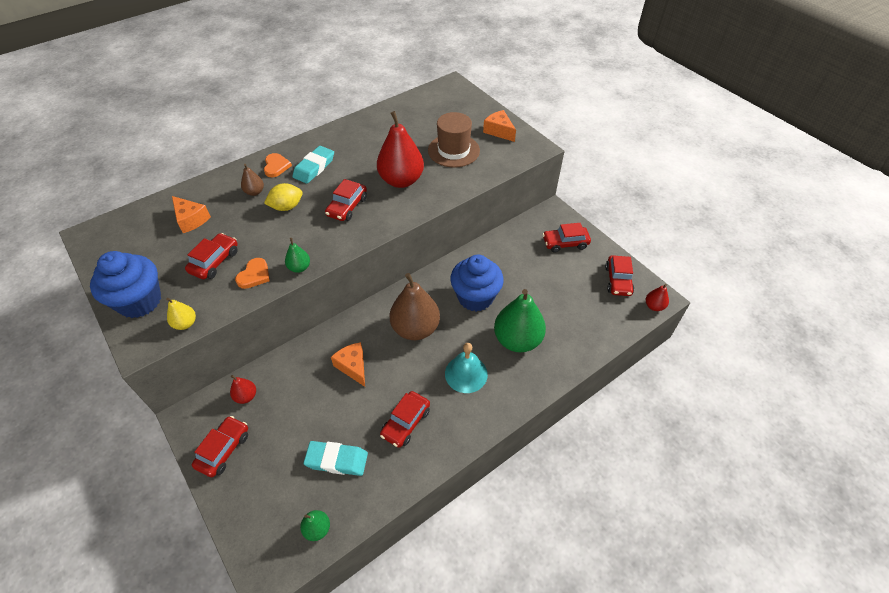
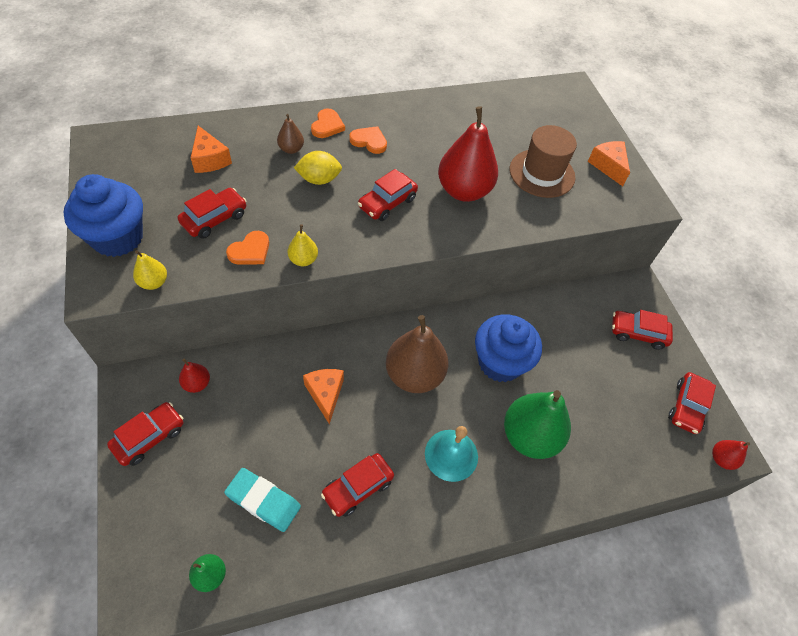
camera: 15 degrees right, 5 degrees up
(299, 267) = (303, 260): green pear -> yellow pear
(314, 167) = (369, 141): turquoise eraser -> orange heart

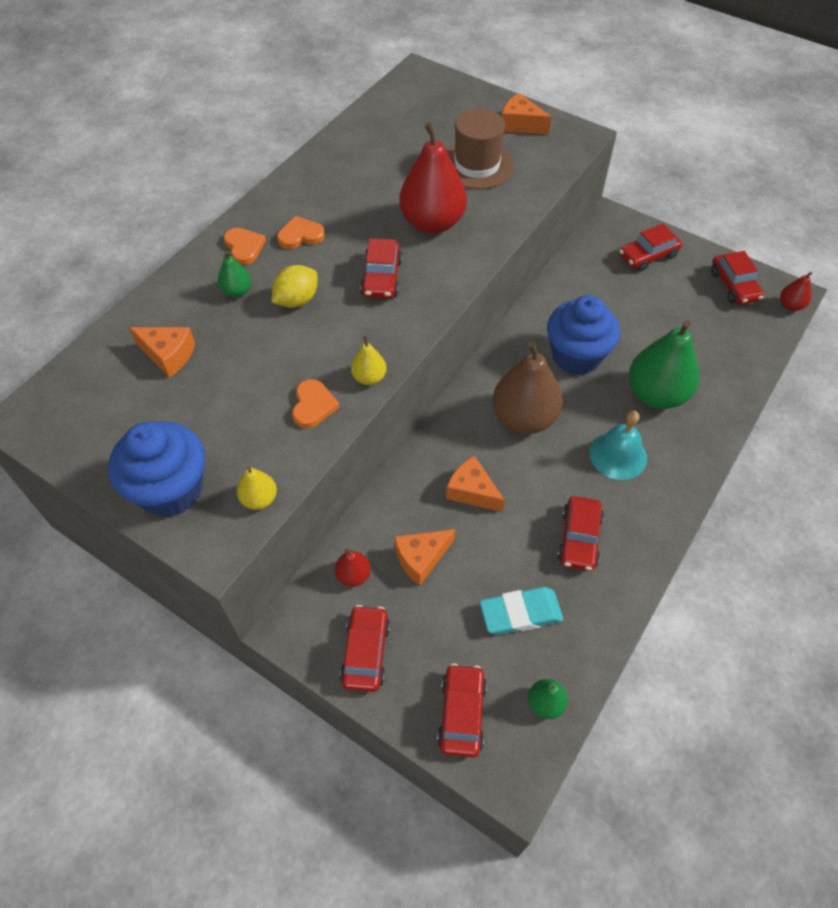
camera: 35 degrees left, 0 degrees up
(214, 219) = (244, 403): red car -> red car (461, 713)
(246, 409) = (421, 558): none -> orange cheese
(291, 149) = (237, 291): brown pear -> green pear

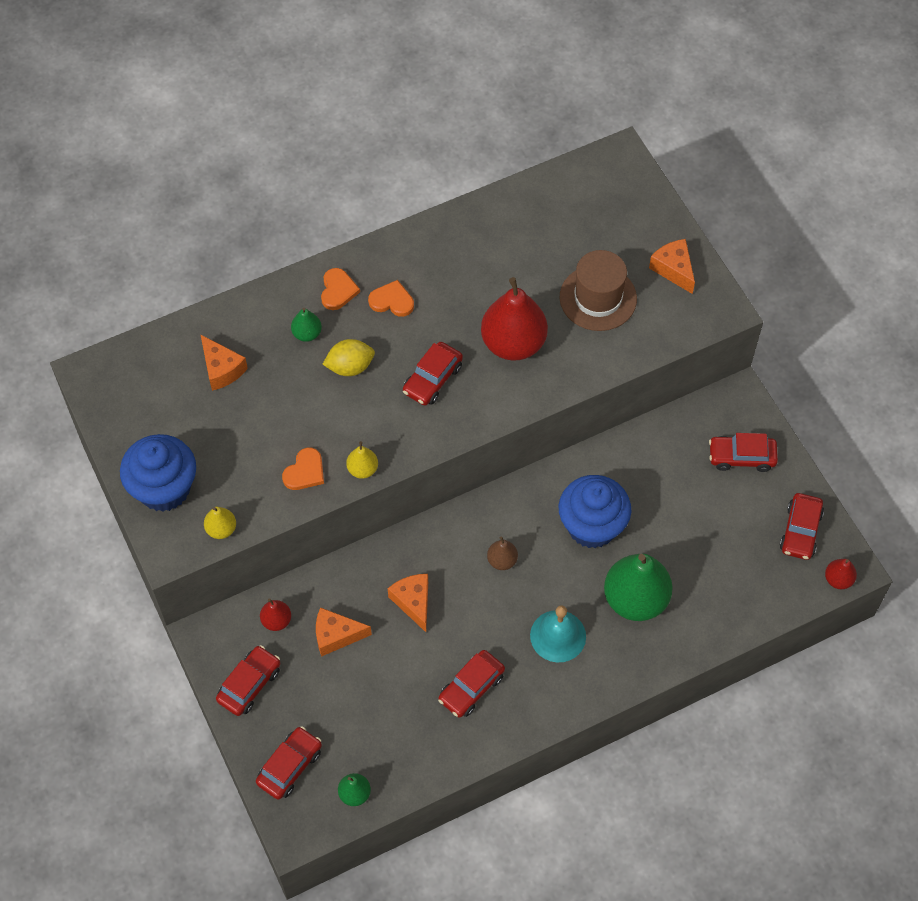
camera: 30 degrees right, 5 degrees up
(520, 613) = (383, 719): turquoise eraser -> none
(524, 418) = (502, 560): brown pear -> brown pear, size x0.46

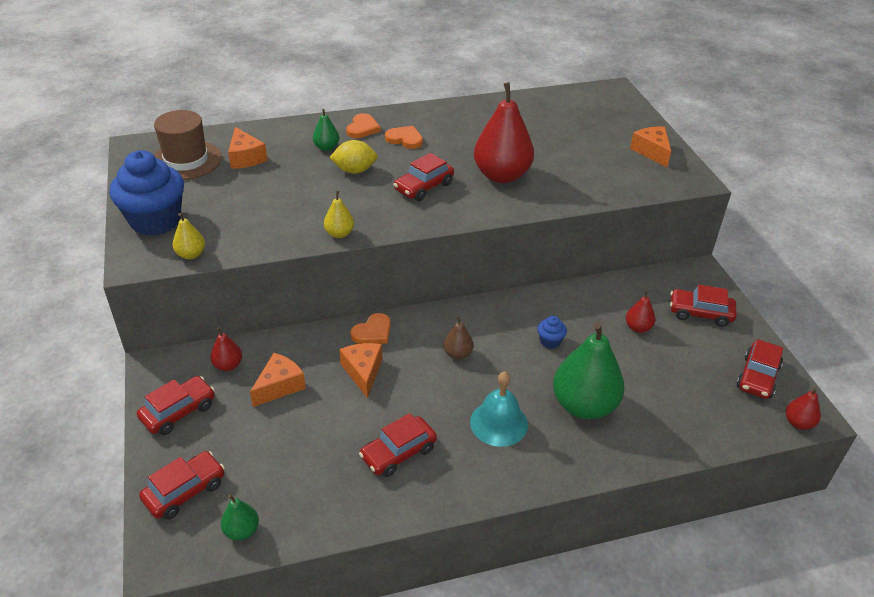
camera: 10 degrees right, 20 degrees down
(305, 472) = (286, 228): orange heart -> orange heart (372, 332)
(336, 635) = (279, 386): orange cheese -> orange cheese turned 120 degrees clockwise
(592, 526) = (550, 341): blue cupcake -> blue cupcake, size x0.42
(598, 298) = (582, 159): brown hat -> brown hat (186, 160)
(679, 490) = (638, 327): none -> red pear

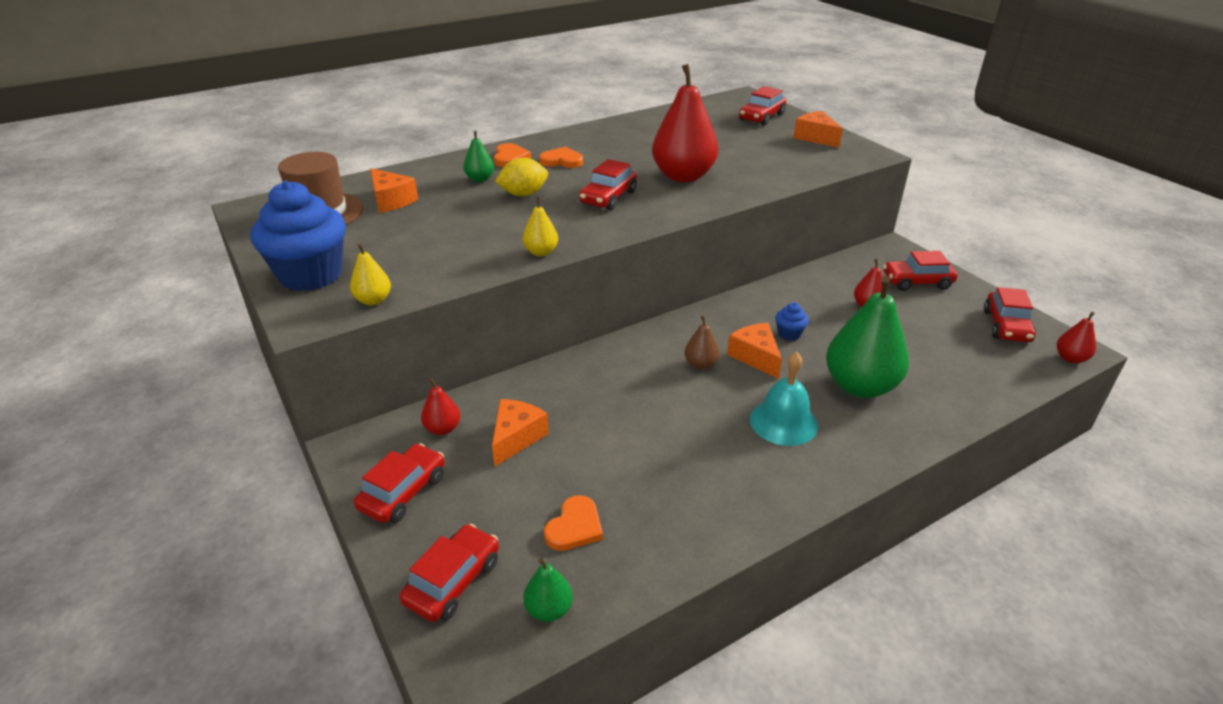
camera: 15 degrees left, 5 degrees down
(363, 372) = (606, 403): orange cheese -> orange cheese (755, 357)
(372, 332) = (596, 361): orange heart -> orange heart (574, 527)
(398, 453) = (692, 477): red car -> red car (761, 117)

